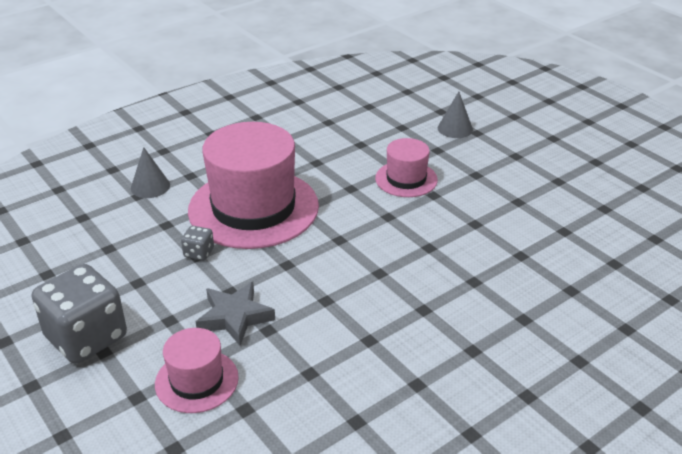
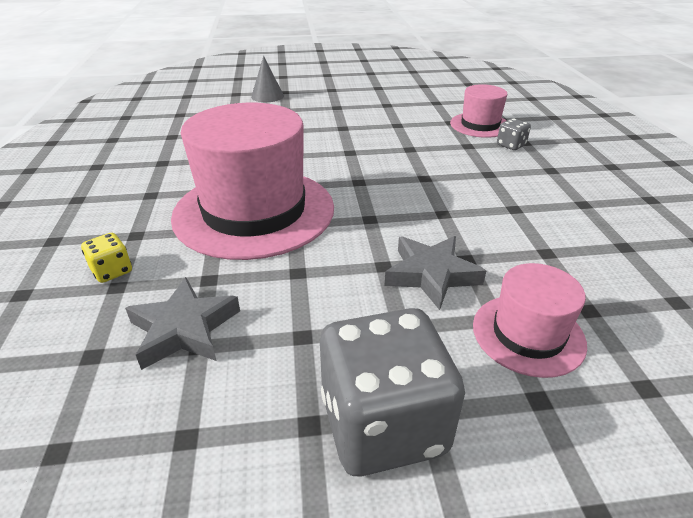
camera: 60 degrees left, 0 degrees up
(118, 237) = (184, 329): none -> grey star
(150, 186) = (112, 271): grey cone -> yellow dice
(199, 253) = (293, 269): grey dice -> grey dice (511, 145)
(406, 179) = (308, 131): pink hat -> pink hat (480, 125)

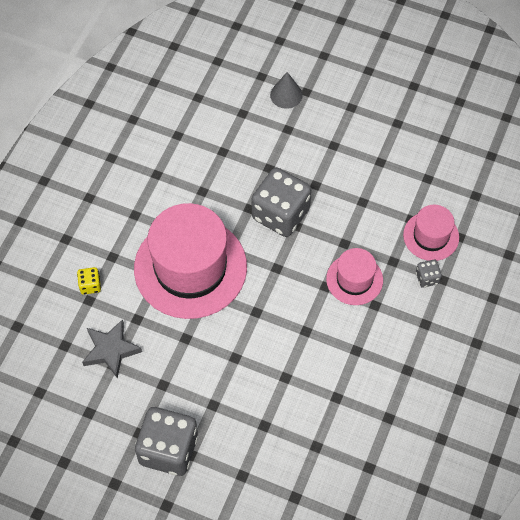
camera: 30 degrees right, 25 degrees up
(326, 150) = (280, 214): none -> grey dice
(431, 275) = (255, 378): grey star -> none
(528, 334) = (270, 442): pink hat -> pink hat (354, 279)

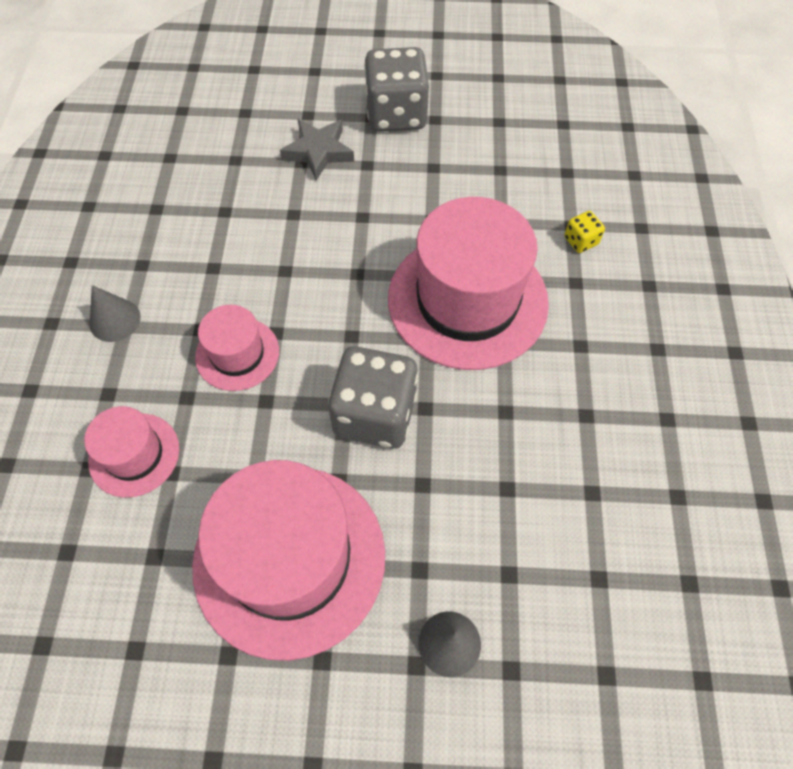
camera: 160 degrees right, 0 degrees up
(111, 350) = (512, 182): grey star -> grey star (318, 152)
(354, 155) = (289, 558): none -> pink hat
(427, 278) = (131, 388): grey dice -> none
(432, 330) = (115, 320): none -> grey cone

